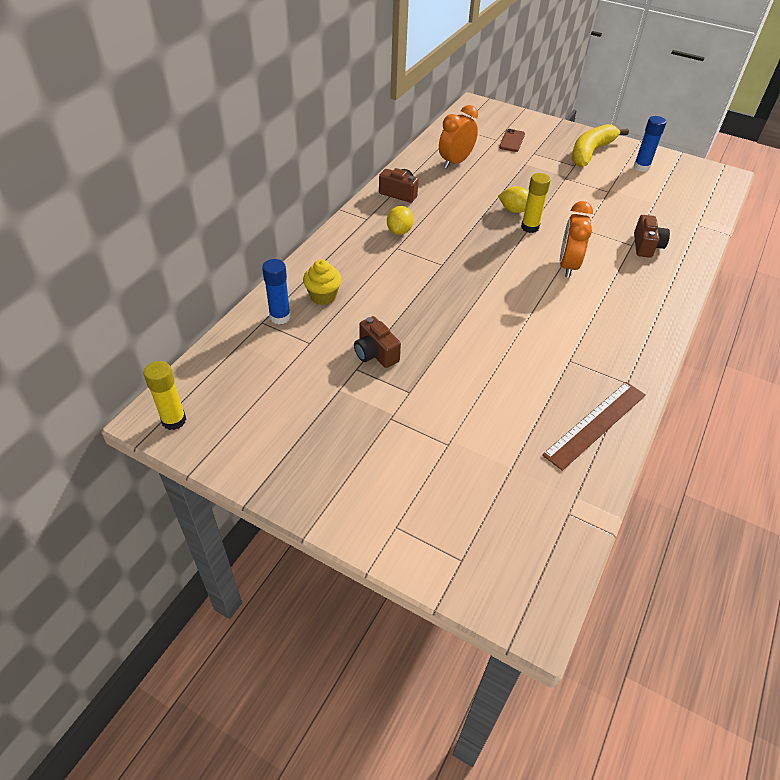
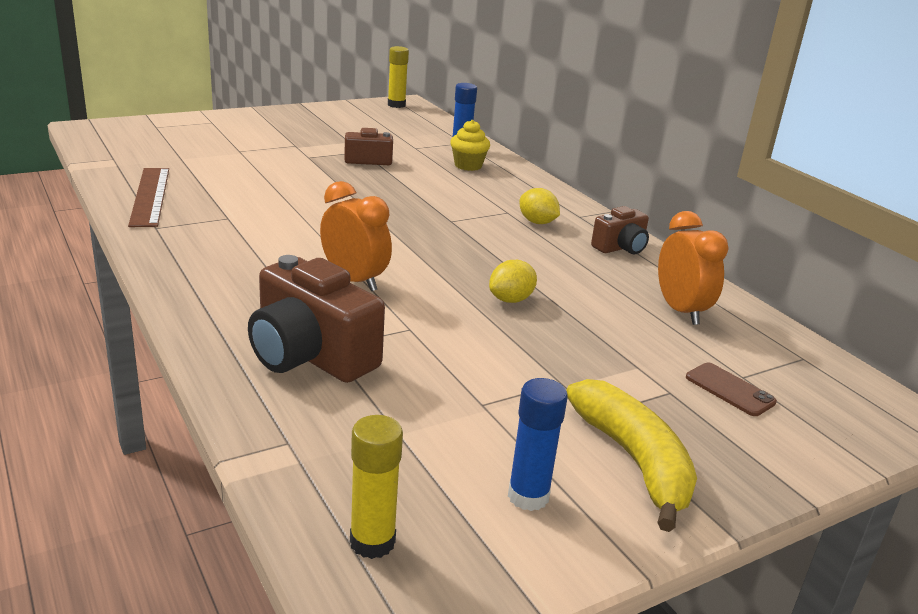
camera: 120 degrees right, 20 degrees down
(530, 227) = (460, 293): yellow glue stick -> yellow glue stick (372, 542)
(646, 246) = (310, 356): brown camera -> brown camera, size x1.78

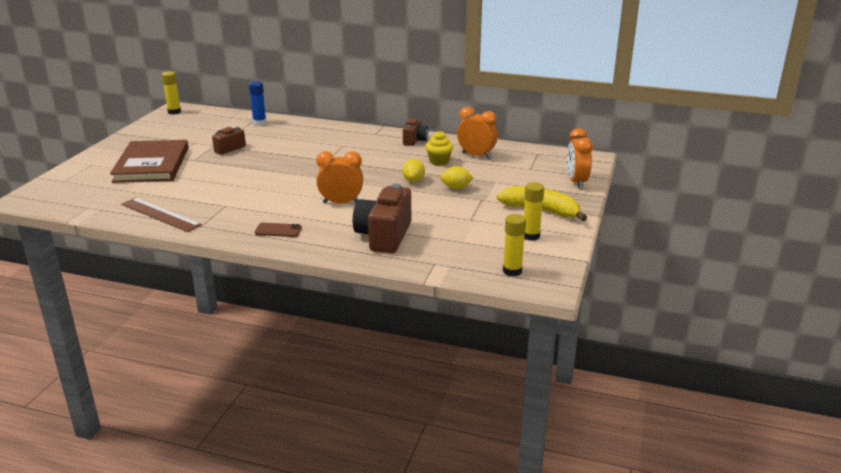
camera: 40 degrees left, 0 degrees up
(260, 144) = (151, 165): none -> brown book
(310, 356) = (384, 236): brown camera -> brown camera turned 105 degrees clockwise
(468, 166) = (282, 130): yellow cupcake -> yellow cupcake (439, 161)
(528, 496) = (530, 236): blue glue stick -> yellow glue stick
(537, 222) = (363, 144): yellow lemon -> yellow lemon (456, 188)
(729, 390) = (533, 175): brown phone -> brown phone (278, 230)
(799, 447) = (576, 182): none -> orange clock

